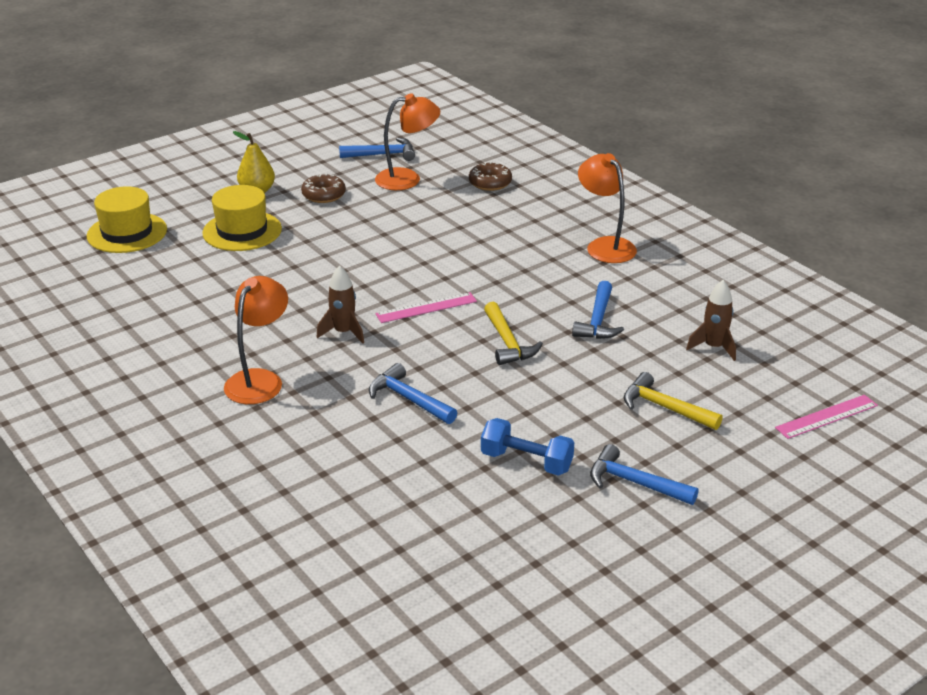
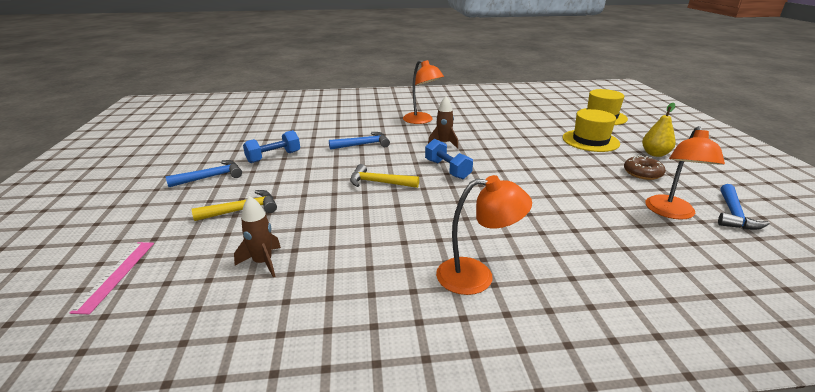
camera: 120 degrees right, 5 degrees down
(426, 307) = (447, 169): pink ruler -> blue dumbbell
(490, 183) = (655, 254): brown donut -> none
(598, 320) = (363, 223): blue hammer -> none

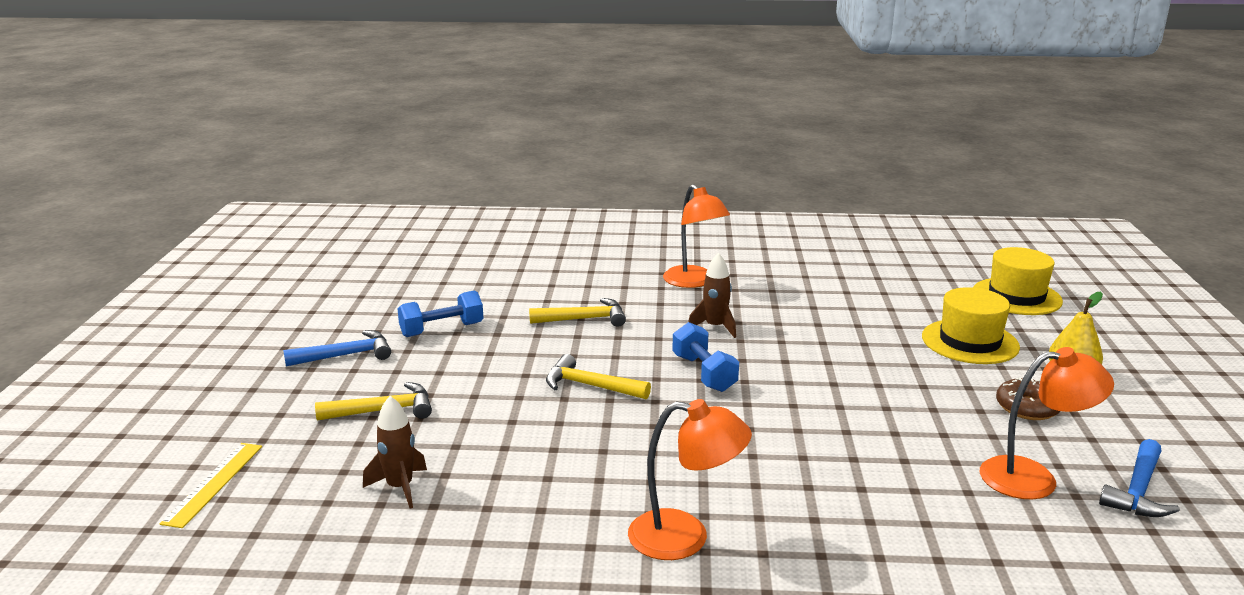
camera: 10 degrees right, 5 degrees down
(116, 275) = (213, 483): pink ruler -> yellow ruler
(363, 145) = (583, 319): blue hammer -> yellow hammer
(671, 213) = (1033, 478): orange lamp -> orange lamp turned 120 degrees counterclockwise

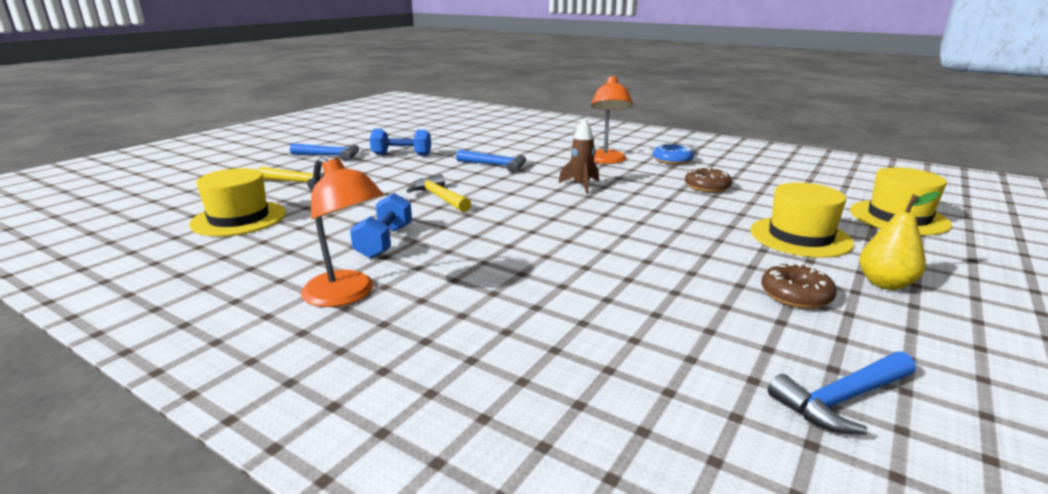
camera: 30 degrees right, 0 degrees up
(213, 483) = (162, 193): yellow ruler -> none
(400, 487) = (239, 218): brown rocket -> yellow hat
(583, 319) = (496, 165): yellow hammer -> blue hammer
(704, 373) = (529, 207): blue dumbbell -> blue dumbbell (384, 242)
(759, 266) = (672, 160): none -> blue donut
(833, 297) = (707, 187): none -> brown donut
(1033, 478) = (722, 350): orange lamp -> none

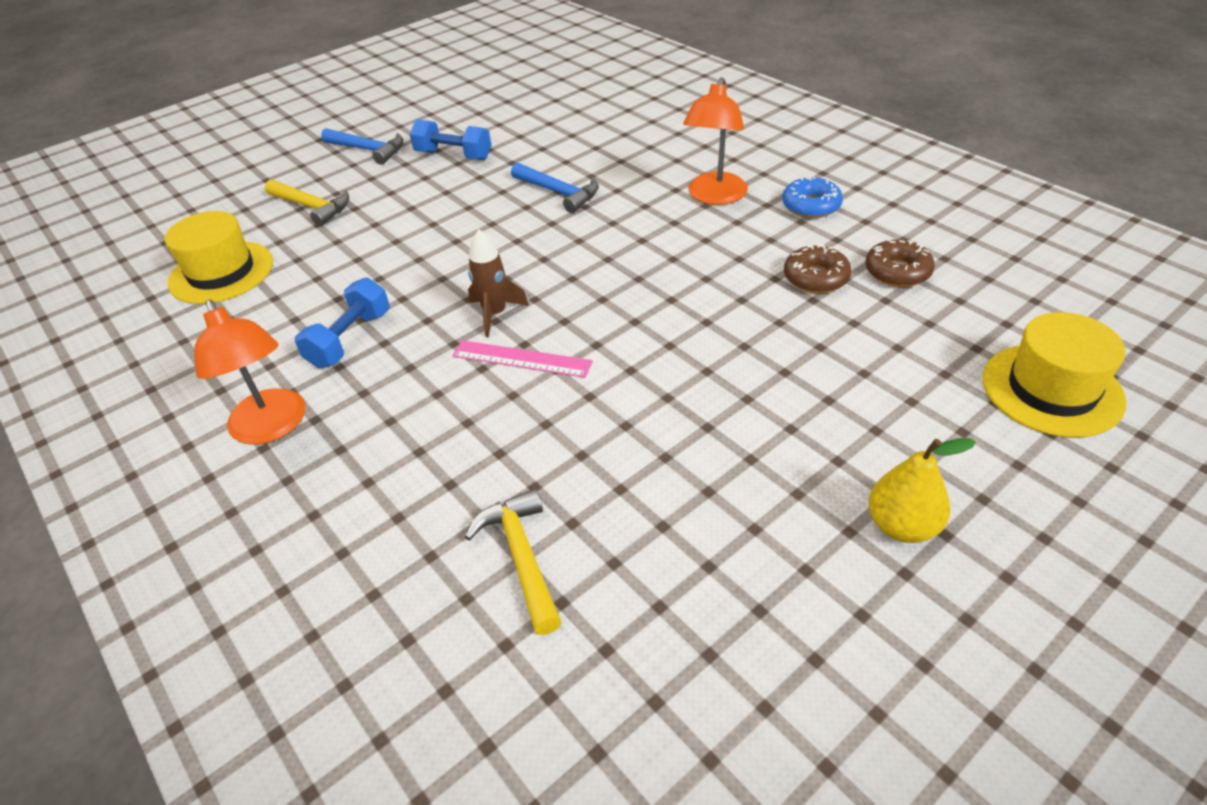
camera: 20 degrees right, 20 degrees up
(439, 197) = (452, 258): yellow hammer -> yellow hammer (522, 557)
(537, 238) = (521, 359): none -> pink ruler
(581, 185) = (642, 253): brown rocket -> brown rocket (495, 314)
(796, 295) = (764, 524): brown donut -> brown donut (897, 272)
(800, 237) = (863, 410): yellow hat -> none
(842, 399) = (679, 702): blue hammer -> none

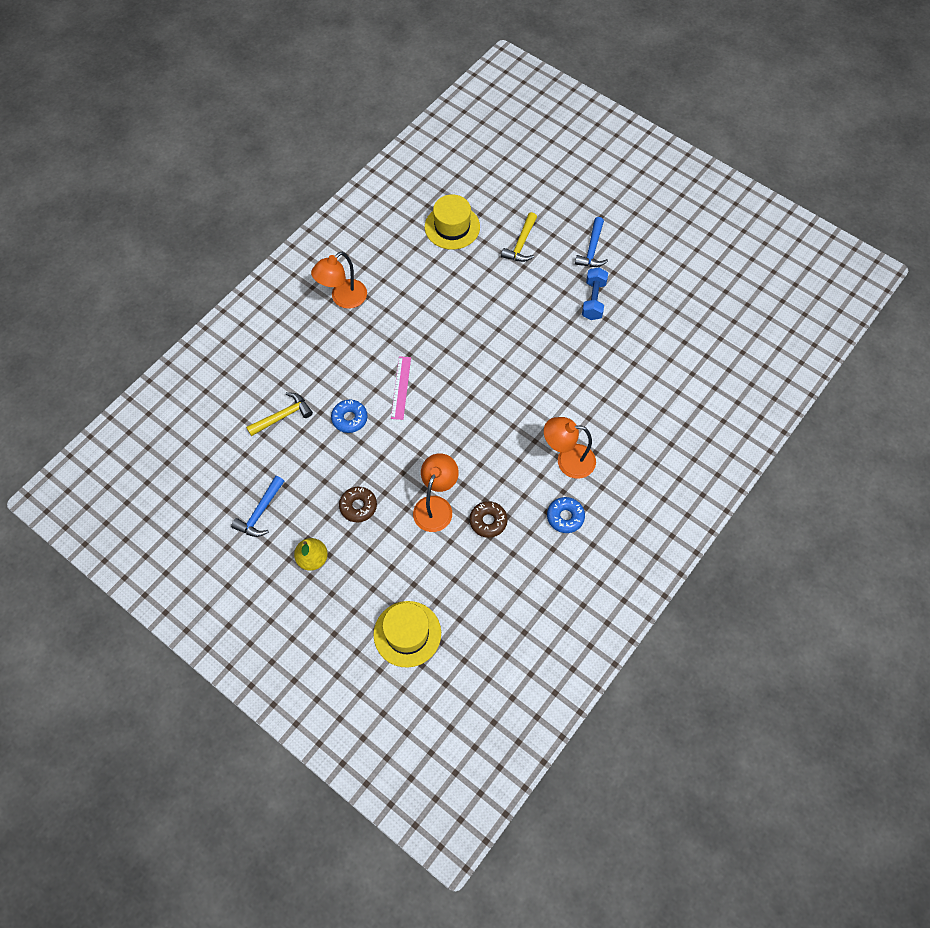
camera: 75 degrees right, 20 degrees up
(350, 339) = (406, 307): blue dumbbell -> none
(495, 314) = (434, 367): brown rocket -> none
(558, 193) = (558, 371): blue hammer -> blue hammer (260, 512)
(566, 438) = (349, 419): none -> blue donut
(782, 333) = (436, 506): none -> orange lamp
(897, 272) = (500, 565): brown donut -> brown donut (358, 506)

